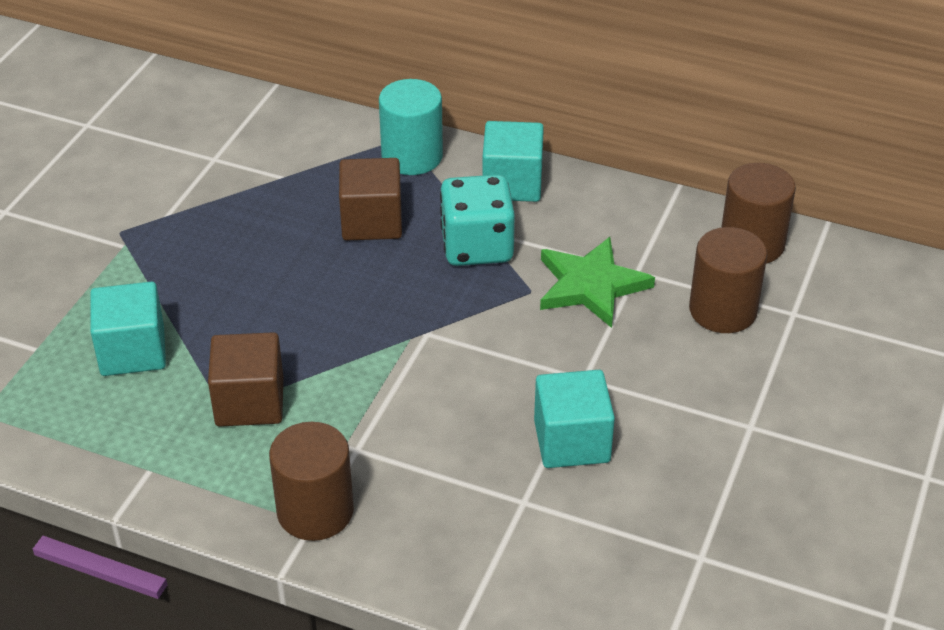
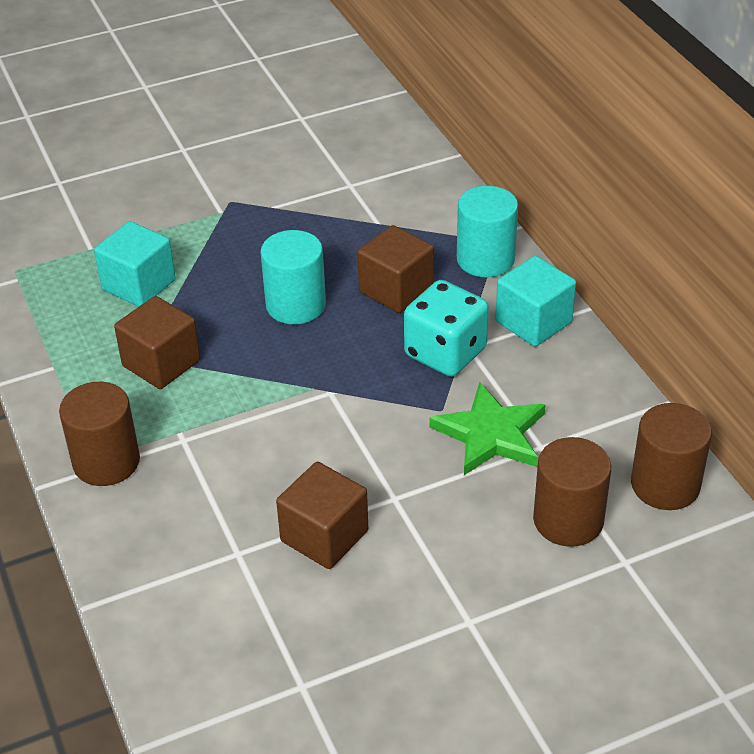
camera: 45 degrees right, 0 degrees up
(303, 283) = (295, 305): none -> turquoise cylinder
(572, 441) = (324, 536): turquoise cube -> brown cube

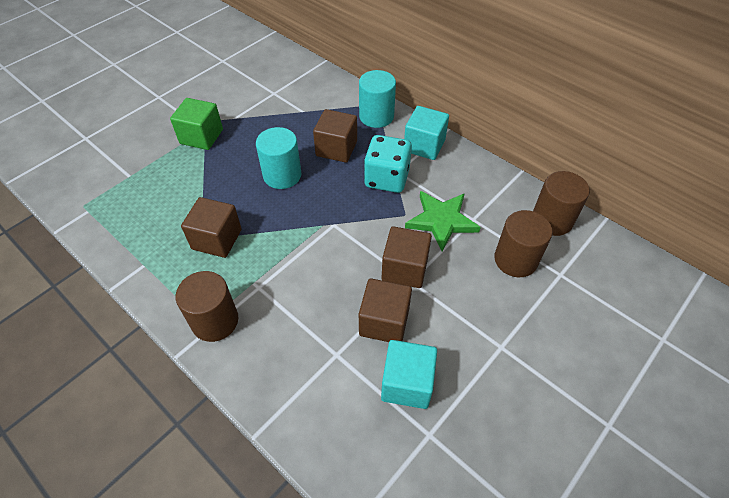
camera: 25 degrees left, 10 degrees up
(139, 285) = (174, 191): turquoise cube -> turquoise cube (407, 383)
(213, 221) = (201, 136): none -> green cube
(395, 480) = (404, 269): none -> brown cube

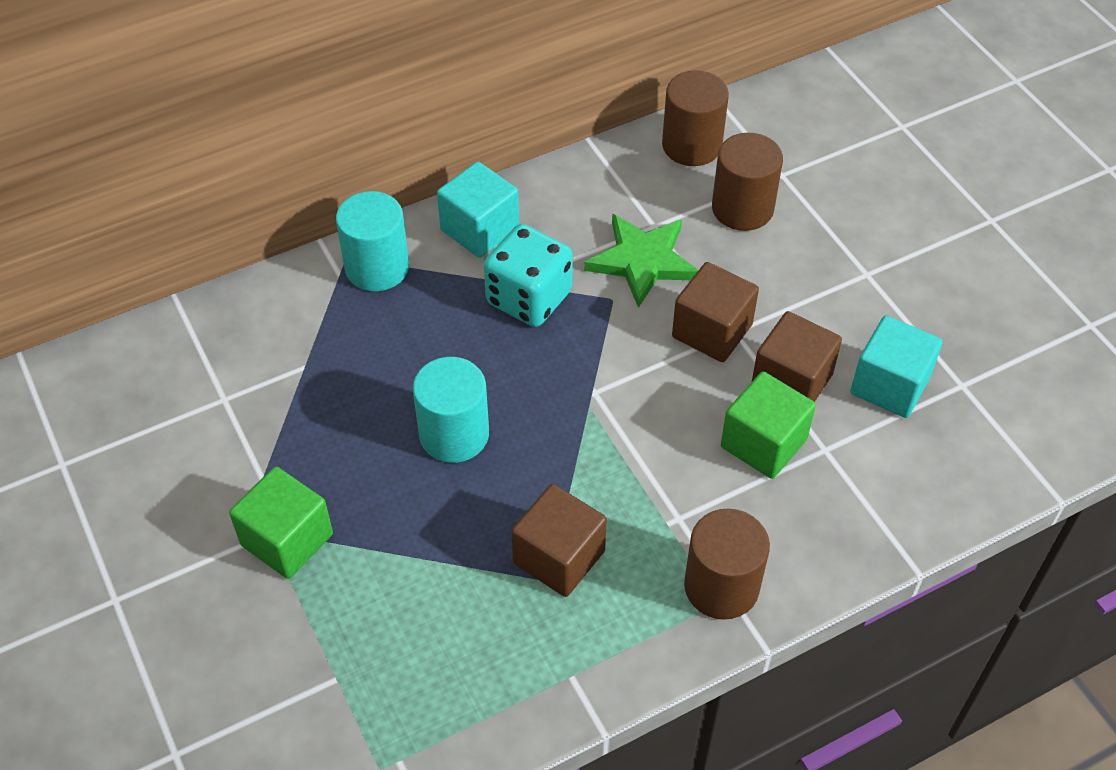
camera: 70 degrees left, 0 degrees up
(328, 318) = (763, 443): none -> green cube
(336, 148) = (427, 343): brown cube -> none

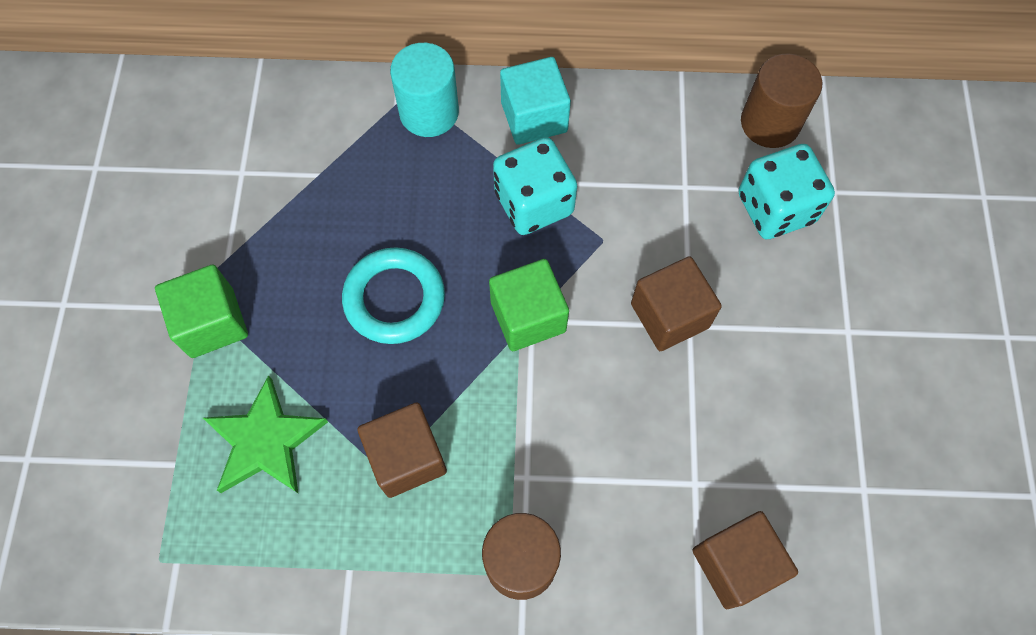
camera: 30 degrees right, 15 degrees up
(454, 434) = (394, 299): turquoise cylinder -> turquoise ring
(643, 261) = (653, 216): green star -> green star (265, 441)
(742, 208) = (775, 208): brown cylinder -> turquoise dice
(763, 443) = (644, 448): green cube -> green cube (528, 316)
(791, 381) = (708, 401): brown cube -> brown cube (735, 564)
(890, 385) = (796, 453): turquoise cube -> none

